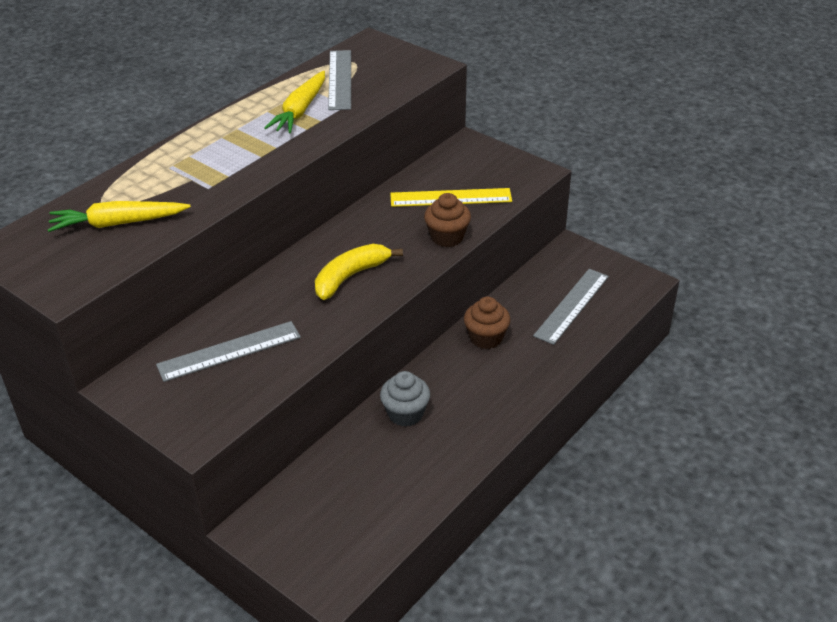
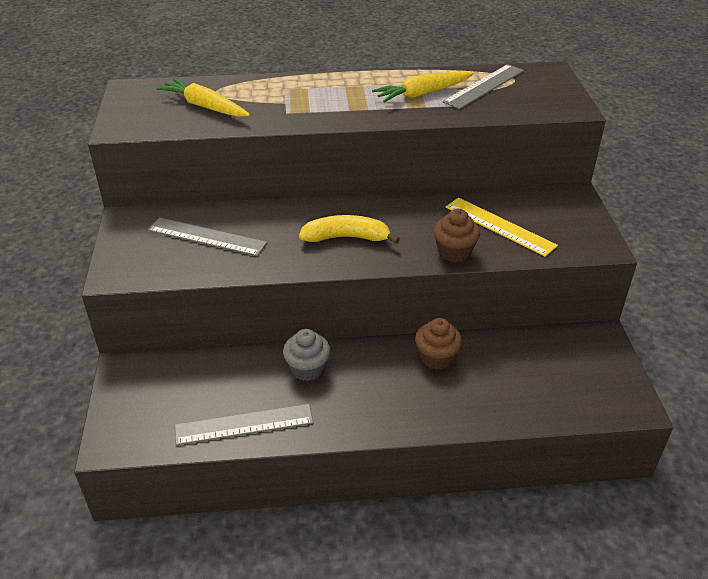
camera: 45 degrees right, 0 degrees up
(572, 306) = (539, 381): grey ruler -> grey ruler (244, 424)

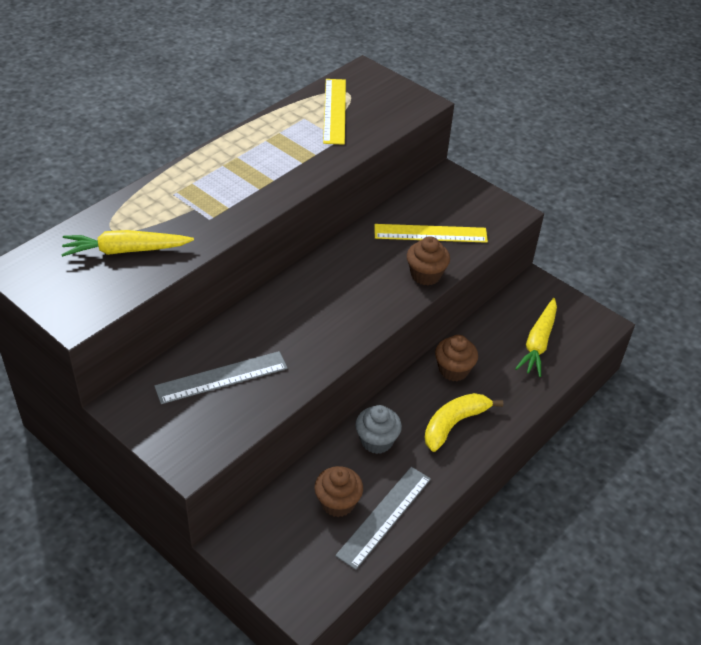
camera: 45 degrees left, 5 degrees up
(224, 391) = (337, 503): none -> brown cupcake
(346, 237) = (335, 309): yellow banana -> yellow banana (454, 424)
(422, 94) = (296, 142): yellow carrot -> yellow carrot (538, 343)
(484, 86) = (334, 111): grey ruler -> yellow ruler

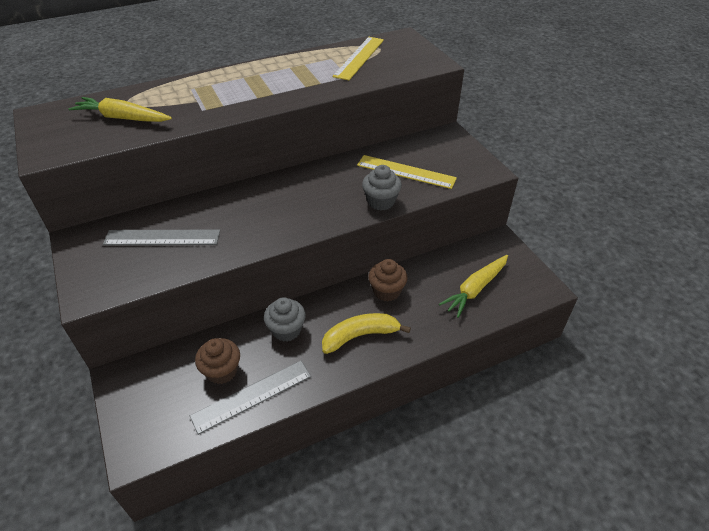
camera: 25 degrees right, 0 degrees up
(425, 275) = (381, 201): brown cupcake -> grey cupcake

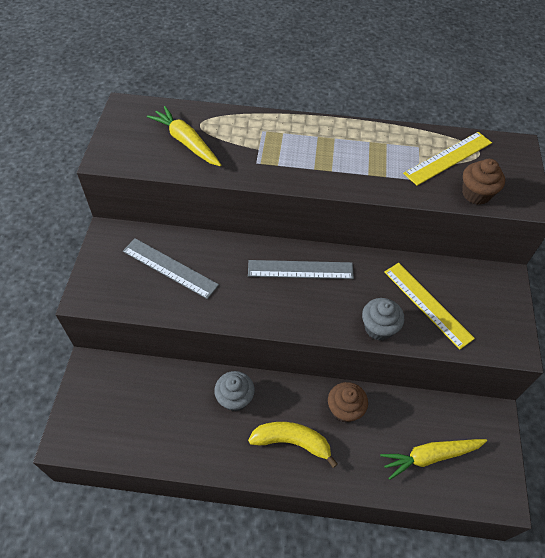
camera: 30 degrees right, 10 degrees up
(222, 371) = (163, 407): brown cupcake -> brown cupcake (476, 194)
(252, 396) = (172, 445): grey ruler -> grey ruler (300, 270)

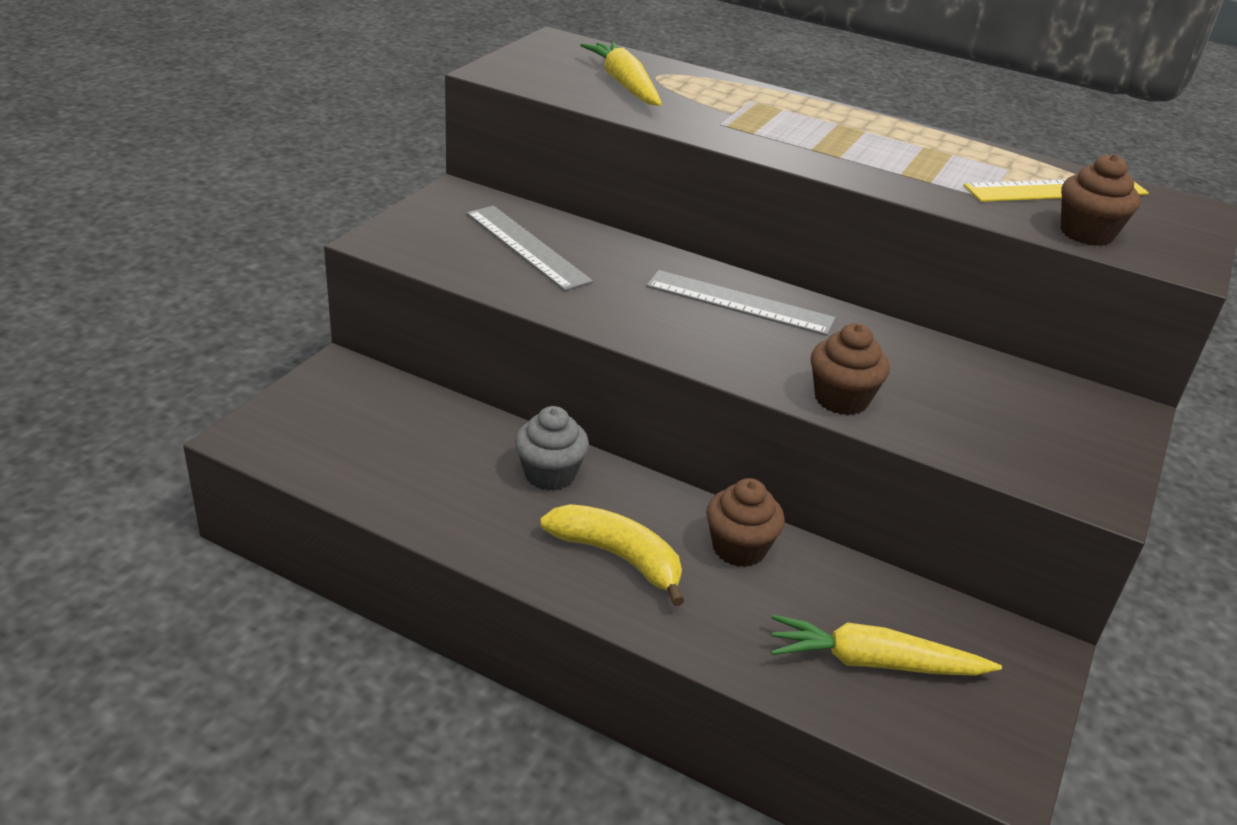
camera: 20 degrees right, 20 degrees down
(378, 328) = (841, 399): grey cupcake -> brown cupcake
(427, 304) = (949, 398): yellow ruler -> none

